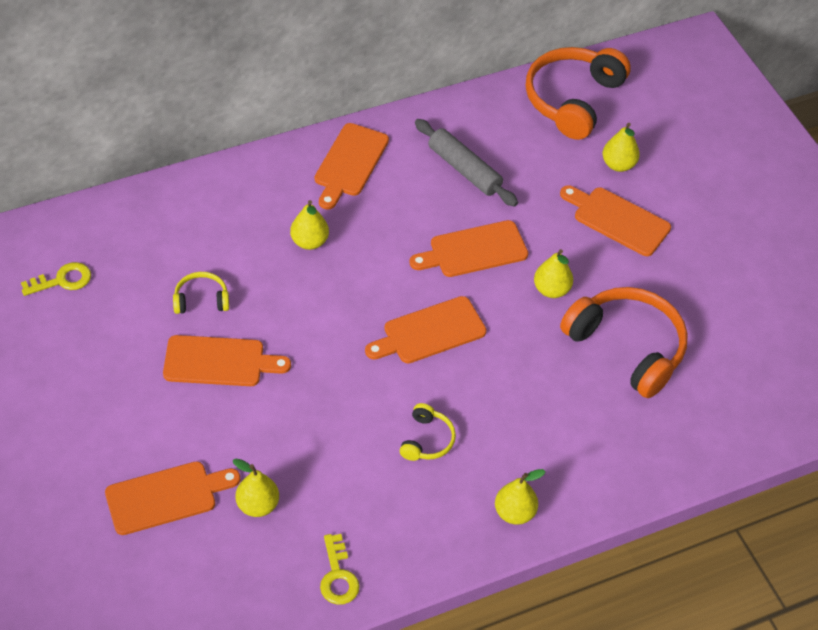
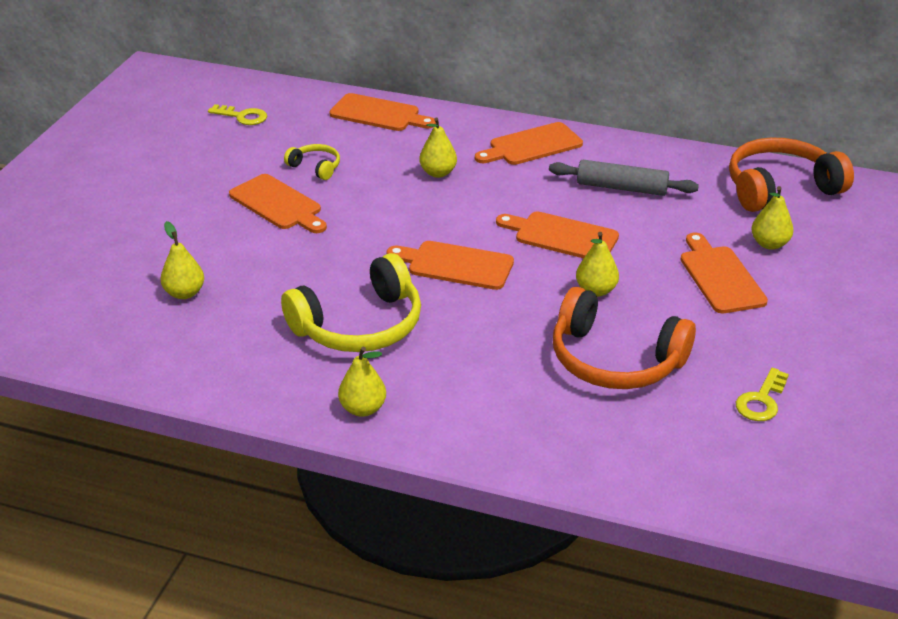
camera: 45 degrees right, 15 degrees down
(166, 497) = (135, 255): orange cutting board -> orange cutting board (378, 114)
(338, 576) = (176, 365): yellow key -> yellow key (761, 400)
(427, 440) = (359, 325): yellow headphones -> yellow headphones, size x2.11
(464, 169) = (621, 188): grey rolling pin -> grey rolling pin turned 75 degrees counterclockwise
(627, 347) = (615, 360): orange headphones -> orange headphones turned 120 degrees clockwise

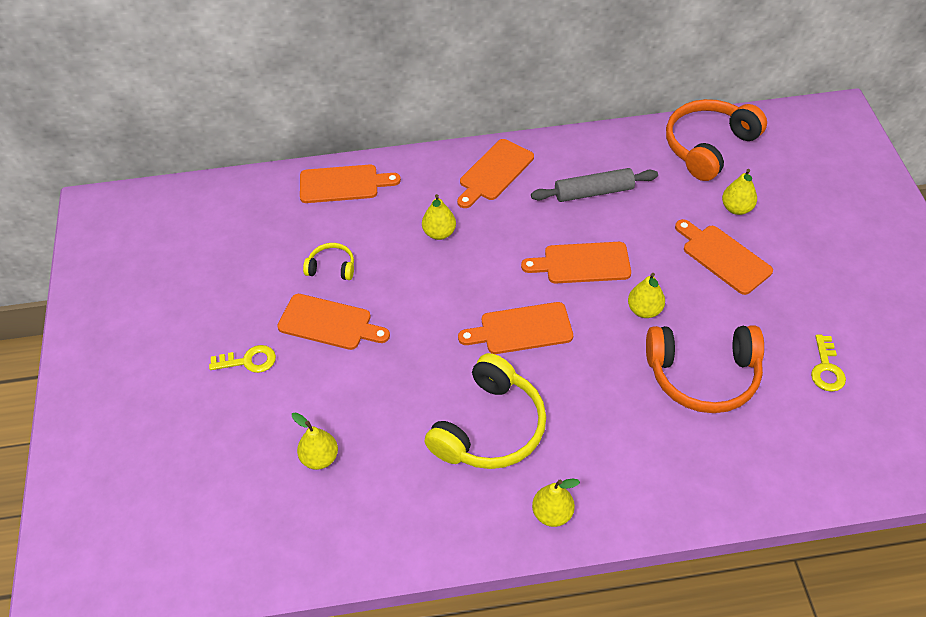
camera: 25 degrees left, 15 degrees up
(242, 116) = (224, 232): yellow key -> yellow key (248, 361)

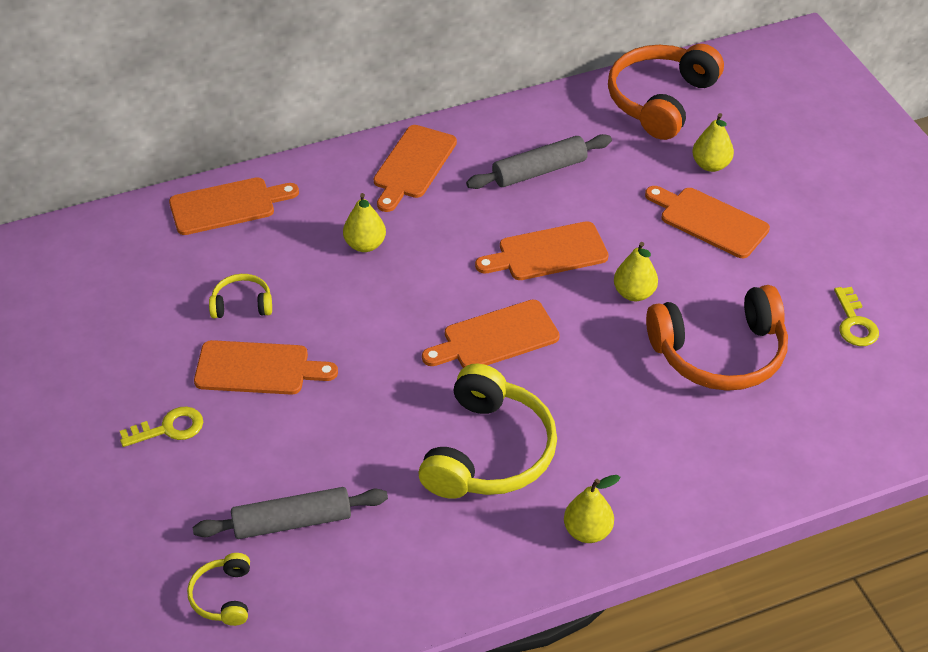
camera: 15 degrees left, 5 degrees down
(250, 511) = (223, 596): none -> yellow headphones
(320, 458) = (292, 522): yellow pear -> grey rolling pin

